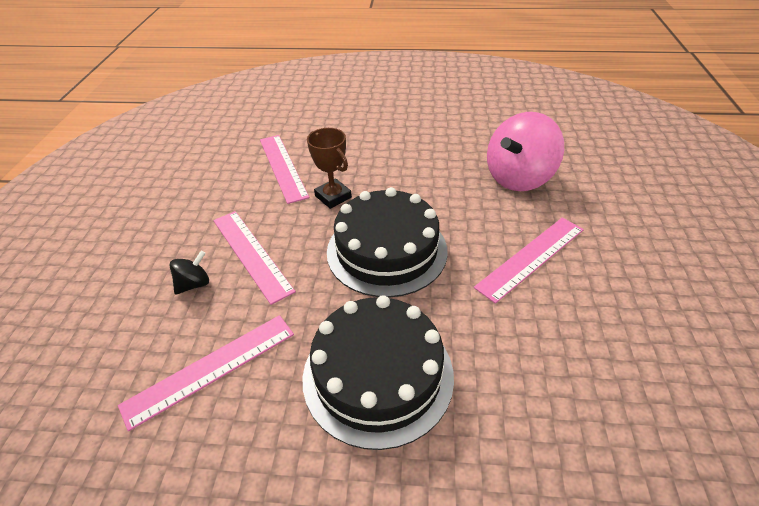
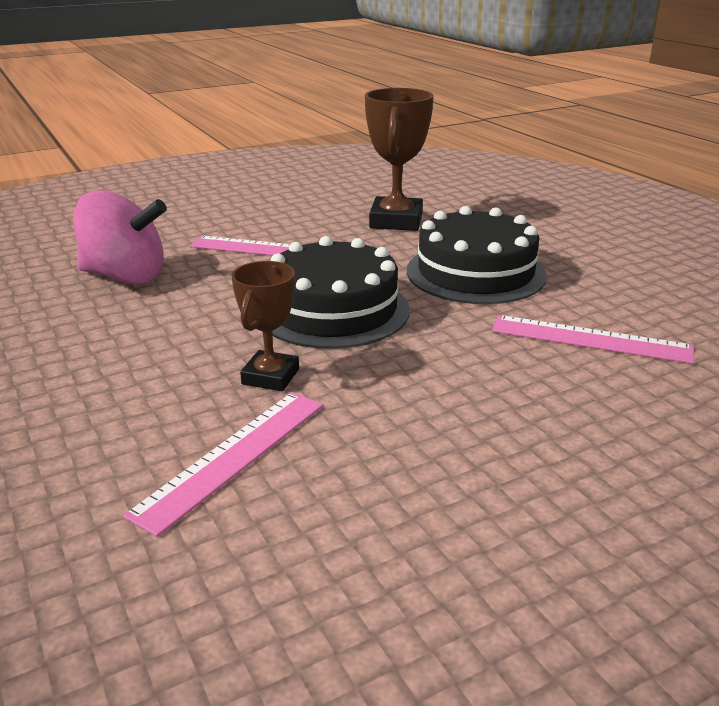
camera: 125 degrees left, 15 degrees down
(194, 284) = (538, 403): black spinning top -> none
(251, 254) = (444, 388): pink ruler -> none
(559, 392) = (396, 221): none -> brown trophy

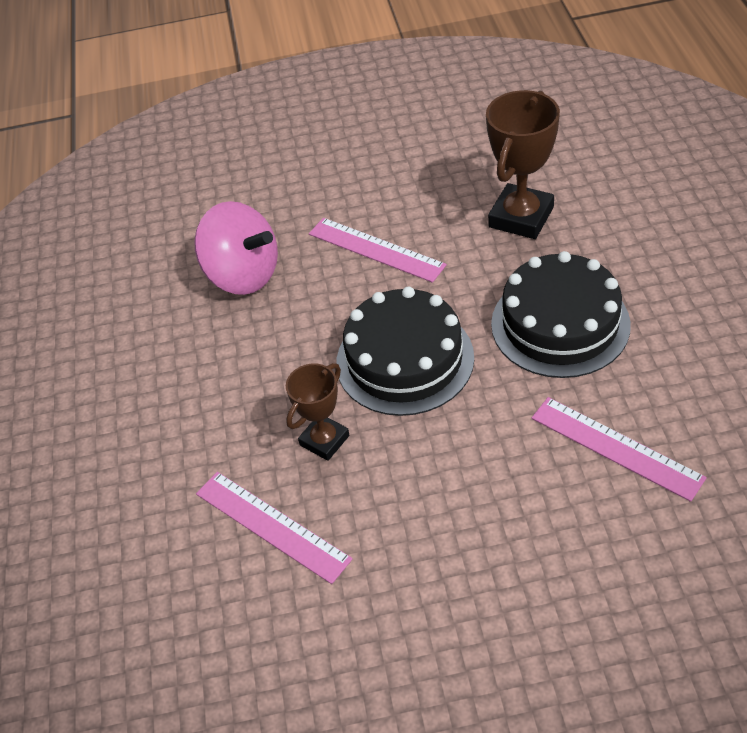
camera: 25 degrees right, 20 degrees up
(233, 457) = (271, 526): pink ruler -> pink ruler turned 75 degrees clockwise

